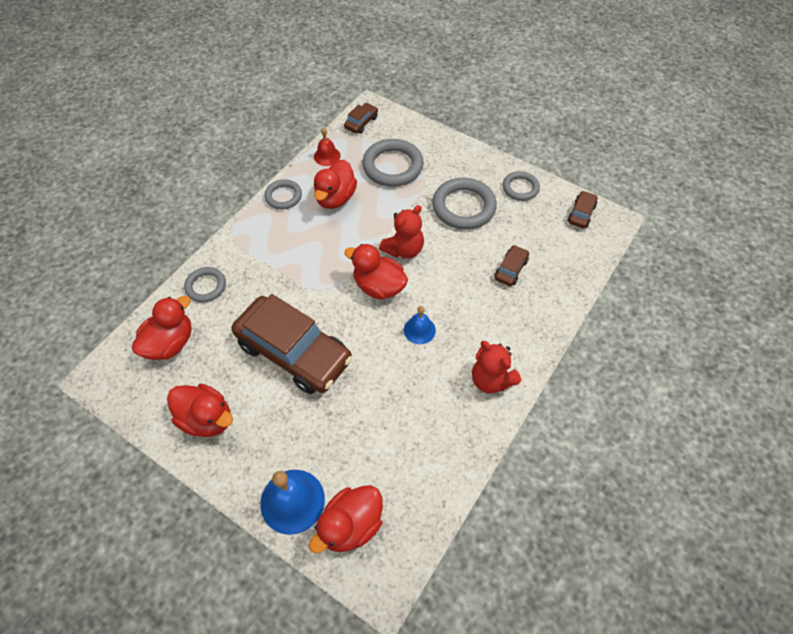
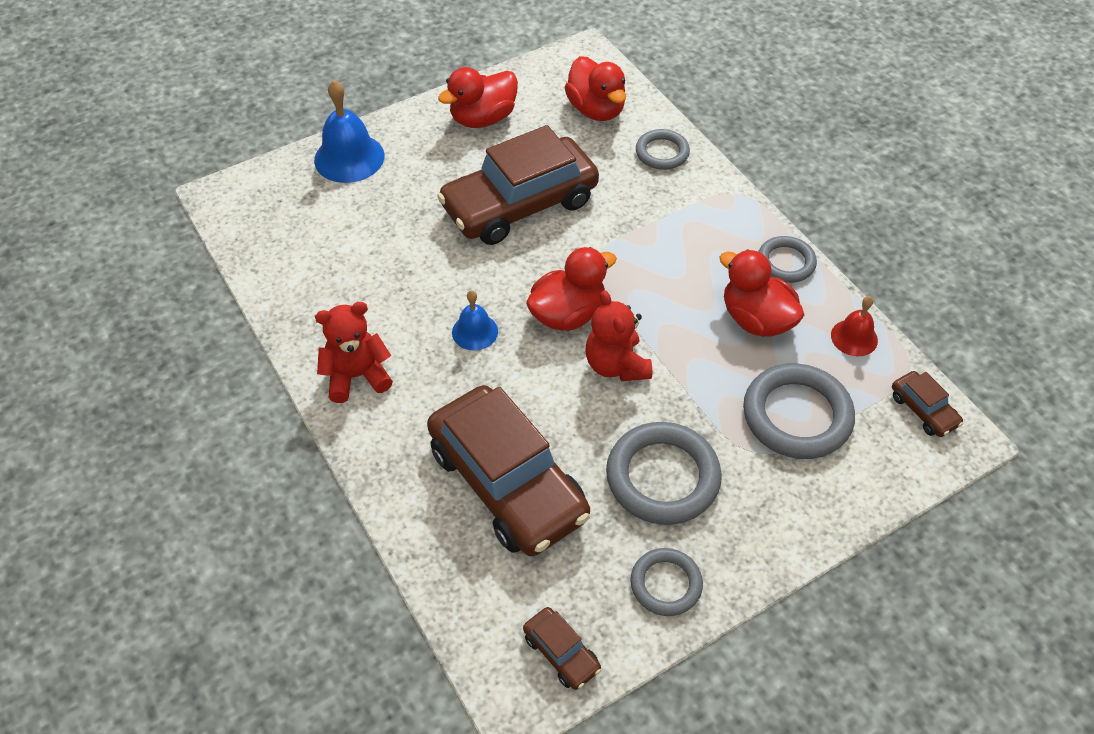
camera: 115 degrees right, 5 degrees down
(351, 525) = (292, 192): red duck -> none
(511, 269) = (508, 483): brown car -> brown car, size x2.40

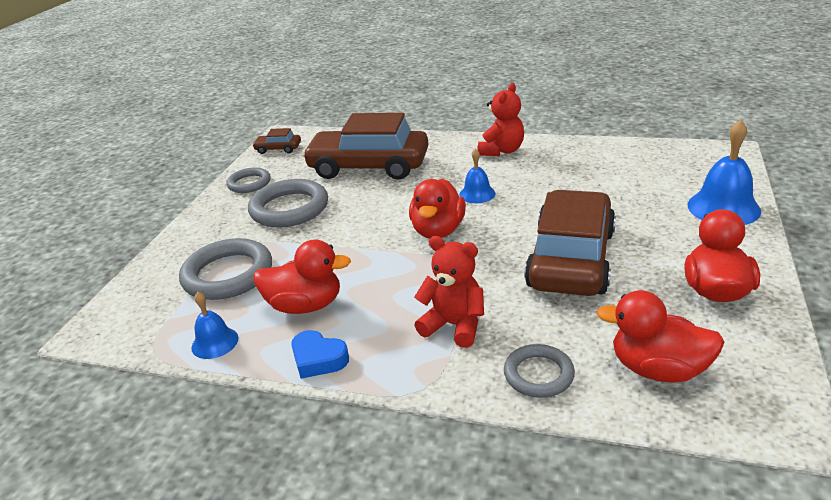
camera: 140 degrees right, 20 degrees down
(616, 365) = (374, 229): red teddy bear -> red teddy bear (454, 325)
(786, 262) = (318, 359): grey ring -> blue heart
(854, 337) = (215, 342): red bell -> blue bell
(923, 410) = (129, 330): brown car -> none

